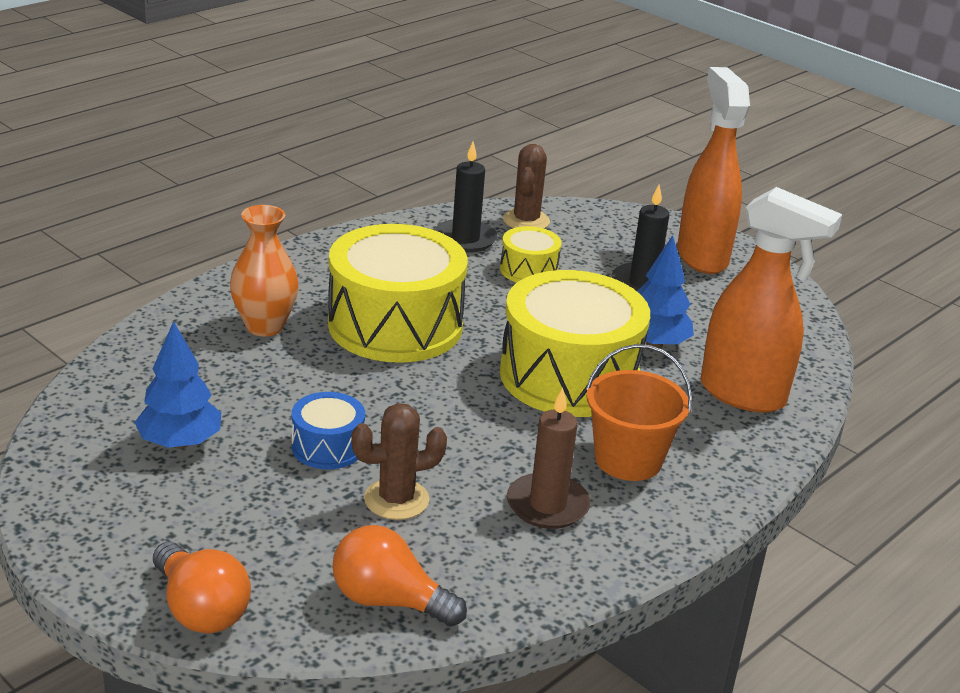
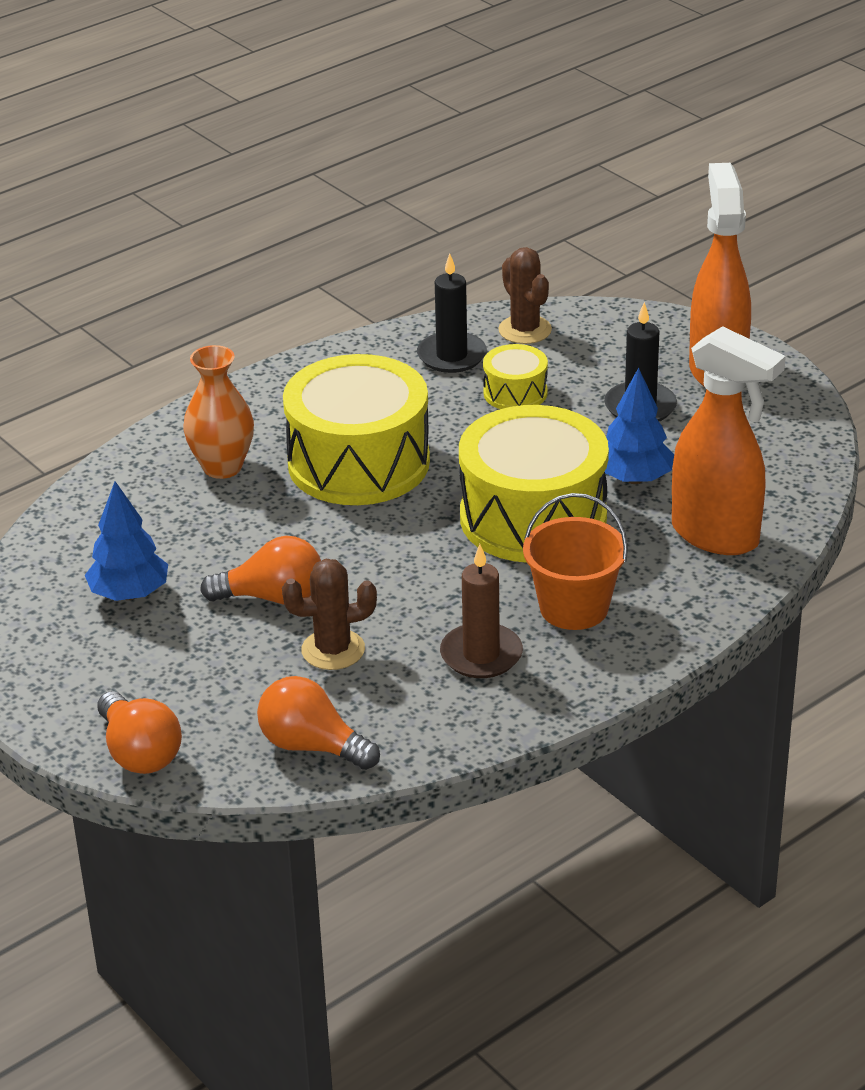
camera: 10 degrees right, 5 degrees up
(328, 447) = (272, 597): blue drum -> orange light bulb
(526, 221) = (525, 330): brown cactus -> brown cactus turned 45 degrees counterclockwise

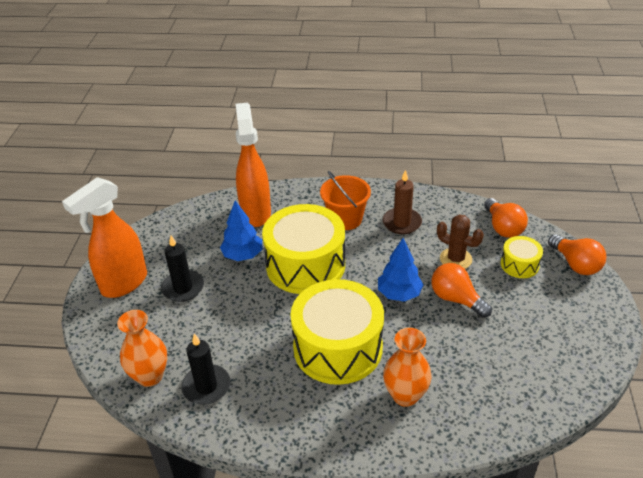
camera: 135 degrees left, 5 degrees up
(129, 594) = (521, 344): blue tree -> blue tree (399, 294)
(139, 753) = (575, 264): orange light bulb -> orange light bulb turned 135 degrees clockwise
(515, 393) = (216, 337): yellow drum -> yellow drum (519, 264)
(525, 330) = (150, 376): brown cactus -> orange vase

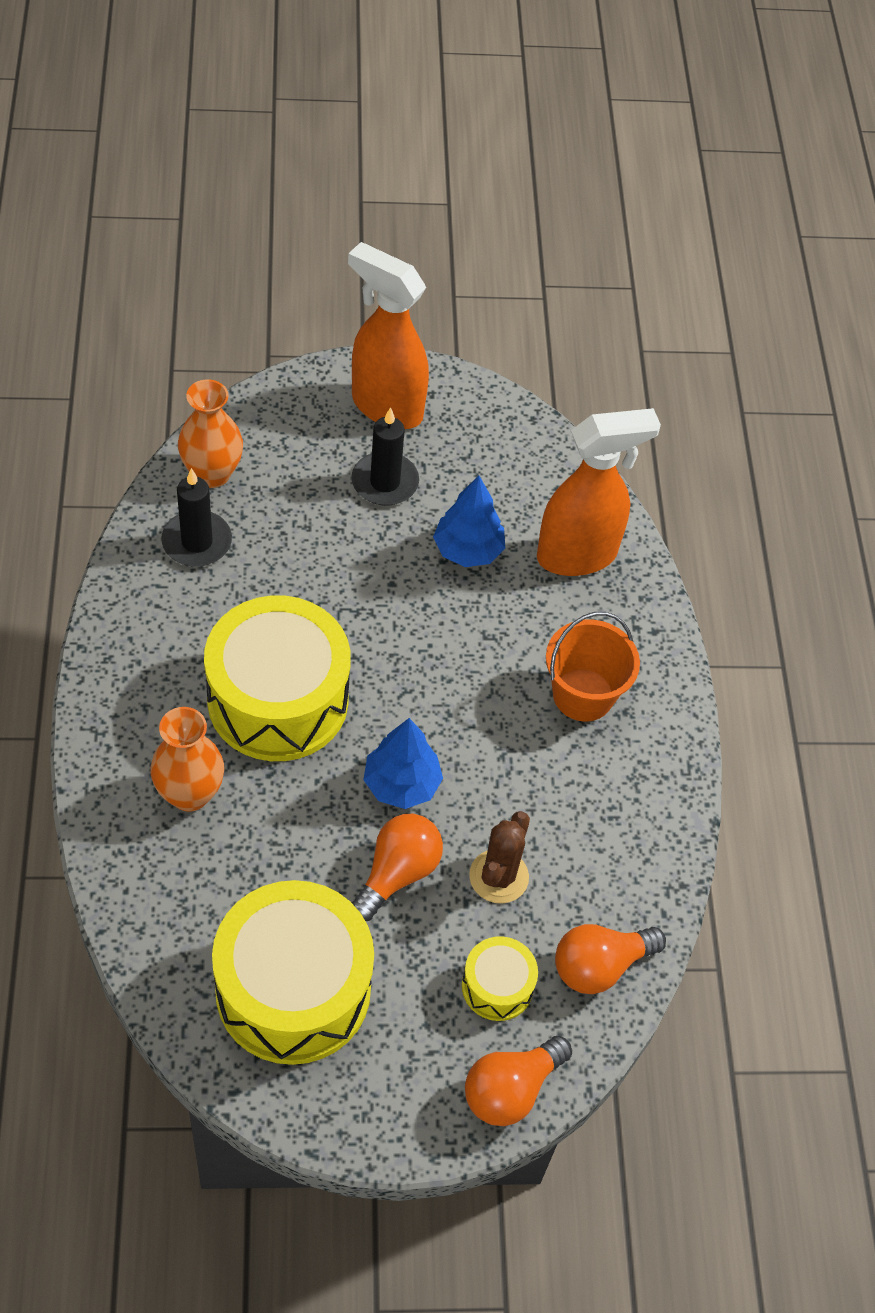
camera: 75 degrees right, 15 degrees up
(305, 265) = (455, 642): yellow drum -> yellow drum (293, 989)
(402, 223) = (586, 787): brown candle -> none

